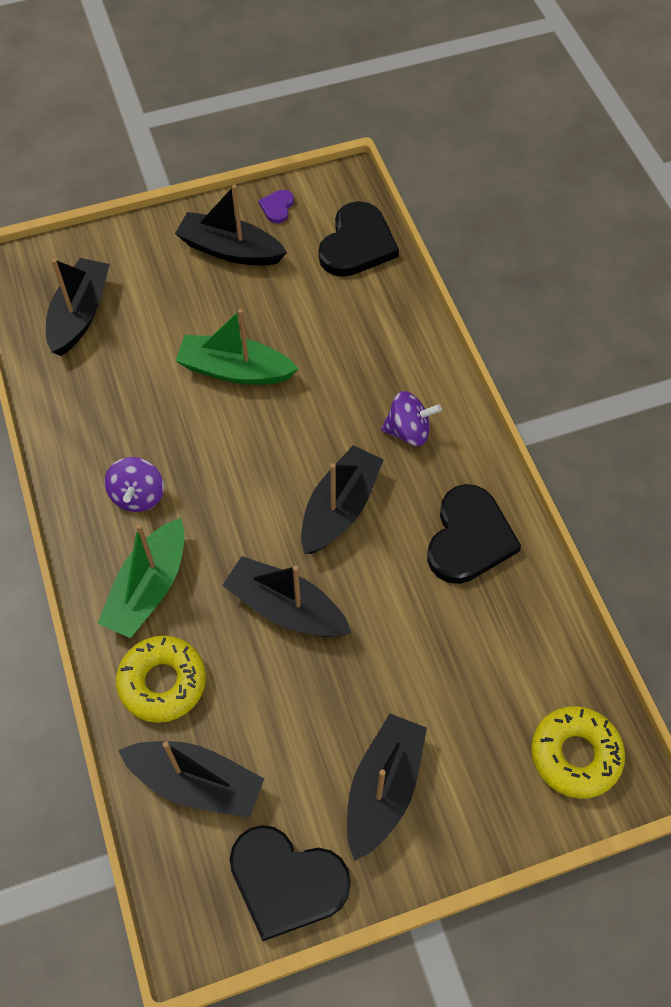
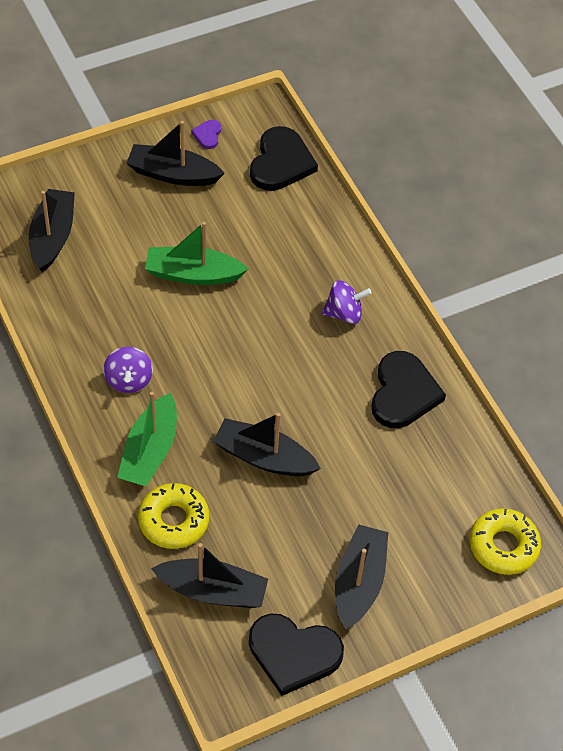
camera: 10 degrees left, 5 degrees down
(339, 508) = (296, 378): black boat -> none

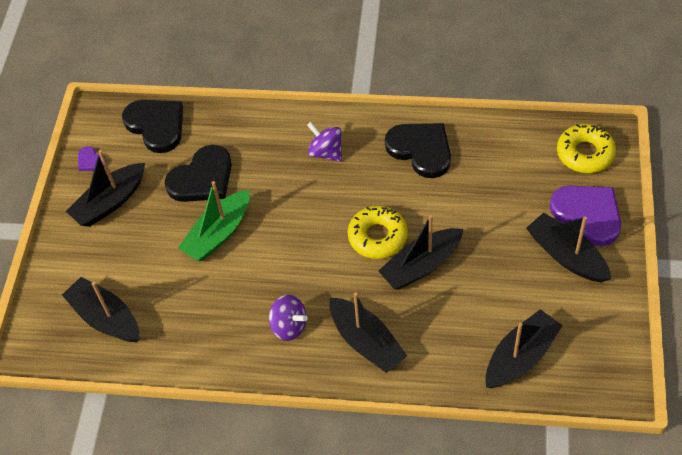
camera: 50 degrees left, 0 degrees up
(150, 451) = (366, 342): green boat -> black boat
(173, 520) = (441, 355): yellow donut -> yellow donut (377, 237)
(293, 654) = (604, 327): black heart -> black heart (202, 178)
(344, 313) = (326, 152): purple spinning top -> purple spinning top turned 75 degrees counterclockwise
(424, 581) = (588, 214): none -> purple heart

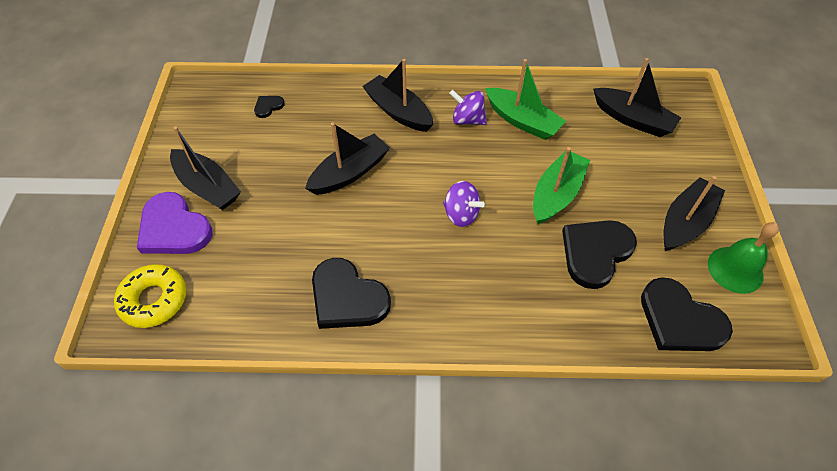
camera: 170 degrees right, 0 degrees up
(91, 161) = (735, 269): purple heart -> green bell
(228, 322) = (522, 121): none -> green boat
(326, 152) = (460, 290): purple spinning top -> purple spinning top (461, 214)
(377, 237) = (393, 197): yellow donut -> none
(520, 357) = (268, 107): black boat -> black heart

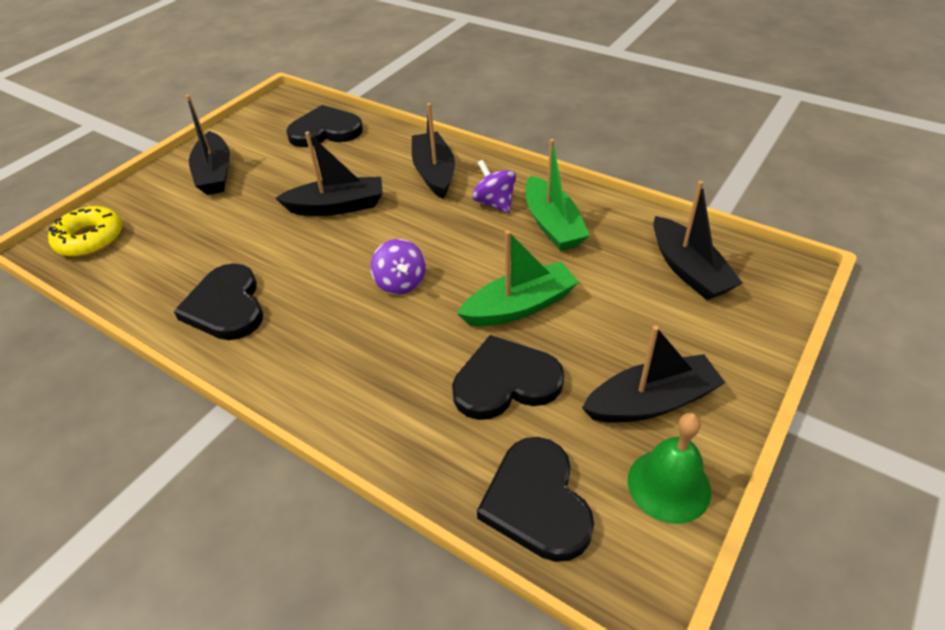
camera: 35 degrees right, 10 degrees down
(174, 228) = (159, 193): purple heart -> none
(268, 107) = (325, 131): black heart -> black heart, size x2.19

